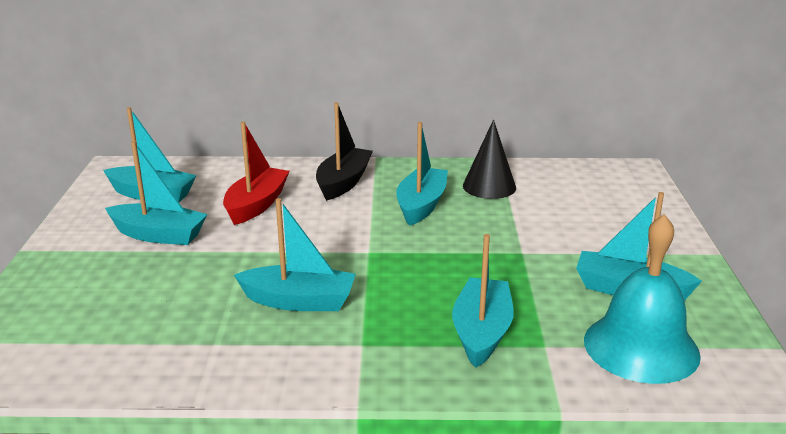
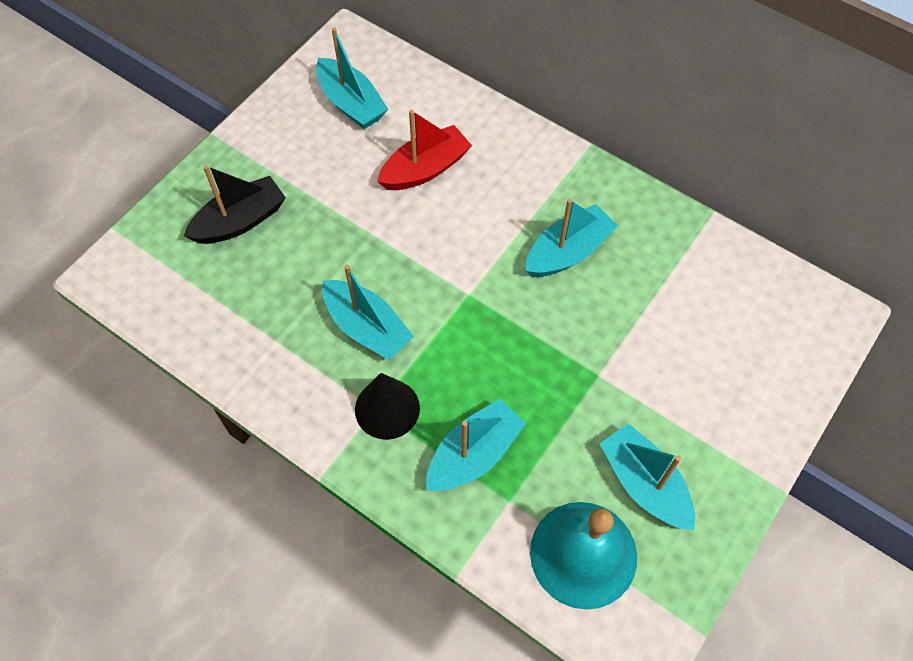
camera: 35 degrees right, 35 degrees up
(158, 235) = (320, 171): turquoise boat -> none
(343, 182) = (526, 174): black boat -> black boat (240, 221)
(489, 186) = (658, 257): black cone -> black cone (387, 408)

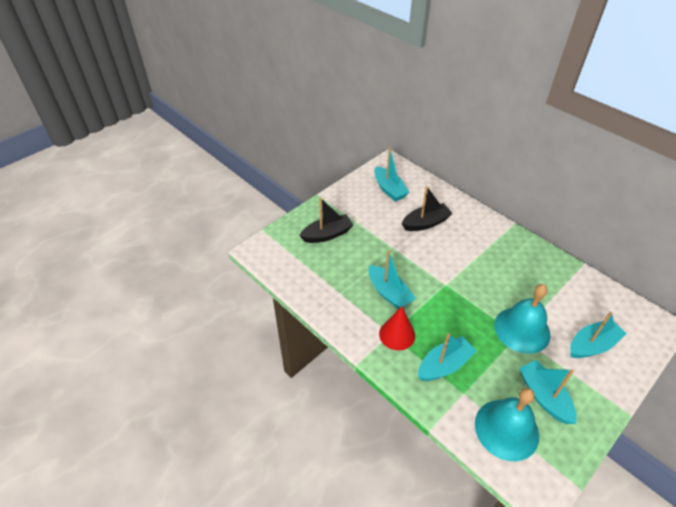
camera: 10 degrees right, 15 degrees down
(387, 408) = (397, 334): black cone -> red cone
(425, 169) = (425, 223): red boat -> black boat
(568, 252) = (501, 271): turquoise boat -> turquoise boat (592, 345)
(606, 363) = (522, 329): none -> turquoise bell

